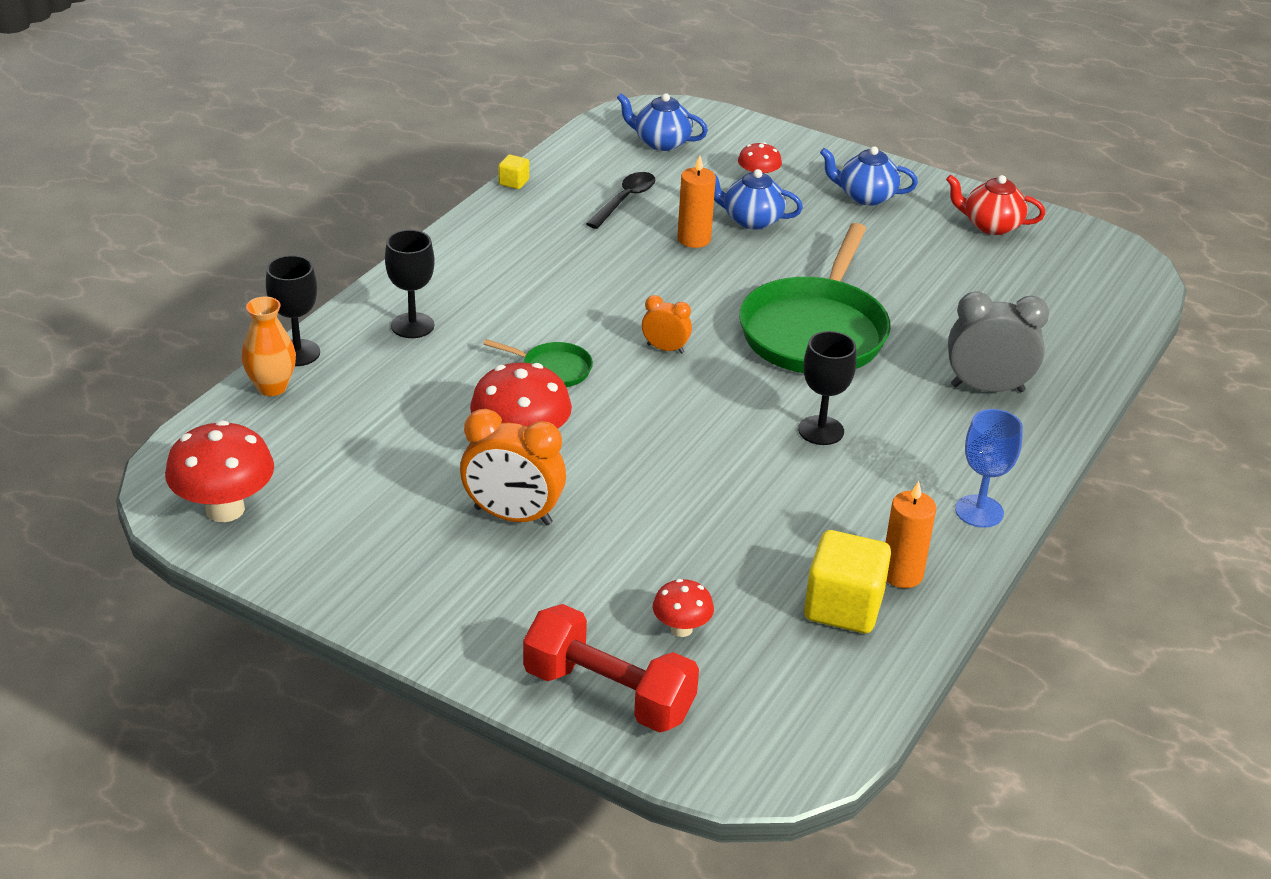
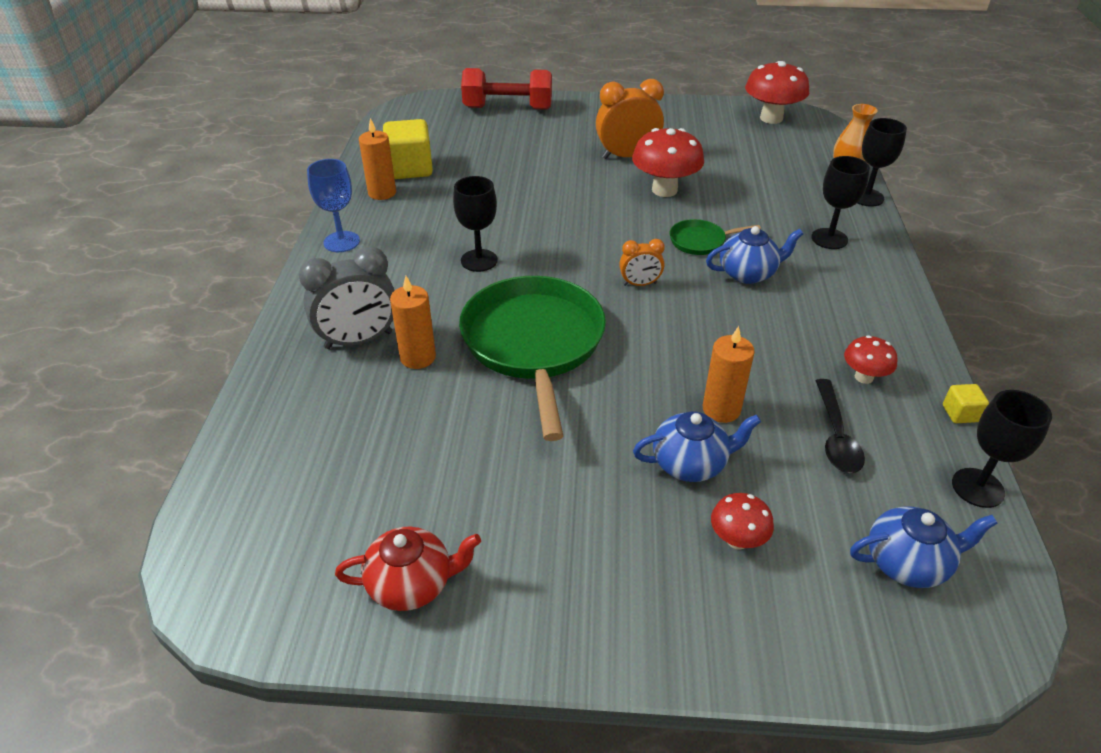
camera: 155 degrees right, 5 degrees up
(565, 152) = (977, 488): none -> black goblet
(681, 629) = (492, 137): red mushroom -> red mushroom (863, 377)
(865, 196) = (593, 571): blue teapot -> blue teapot (748, 273)
(933, 355) = (418, 357): none -> orange candle

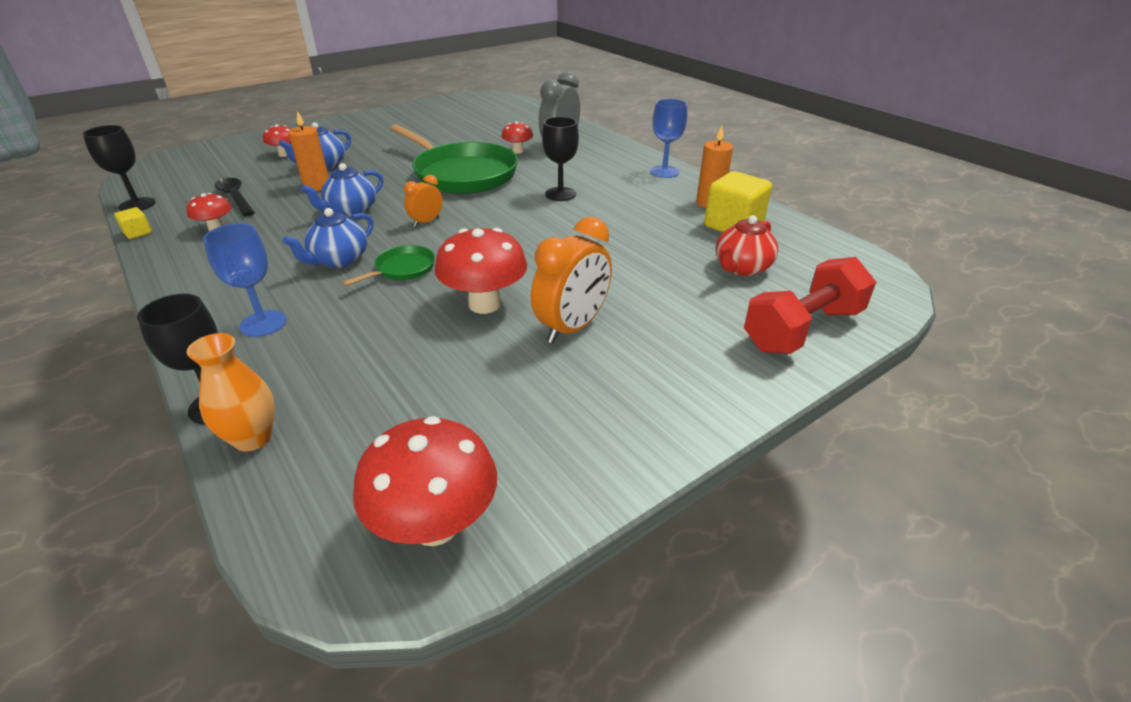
camera: 140 degrees right, 5 degrees down
(412, 584) = (419, 113): red teapot -> red teapot (741, 268)
(418, 357) = (518, 151): orange candle -> red mushroom
(829, 239) = (263, 323): black goblet -> blue goblet
(907, 563) = (189, 171): blue teapot -> blue teapot (351, 210)

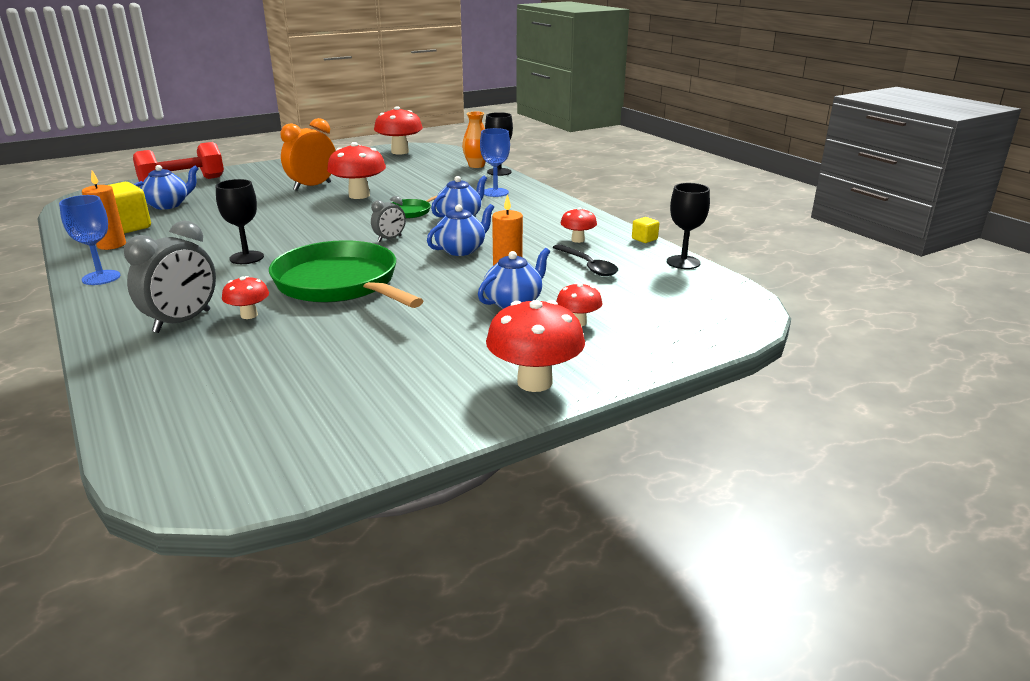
camera: 175 degrees left, 10 degrees down
(334, 127) = (534, 382): none -> red mushroom
(426, 222) = (390, 239): orange clock -> grey clock
(741, 268) = (168, 205): red teapot -> blue teapot

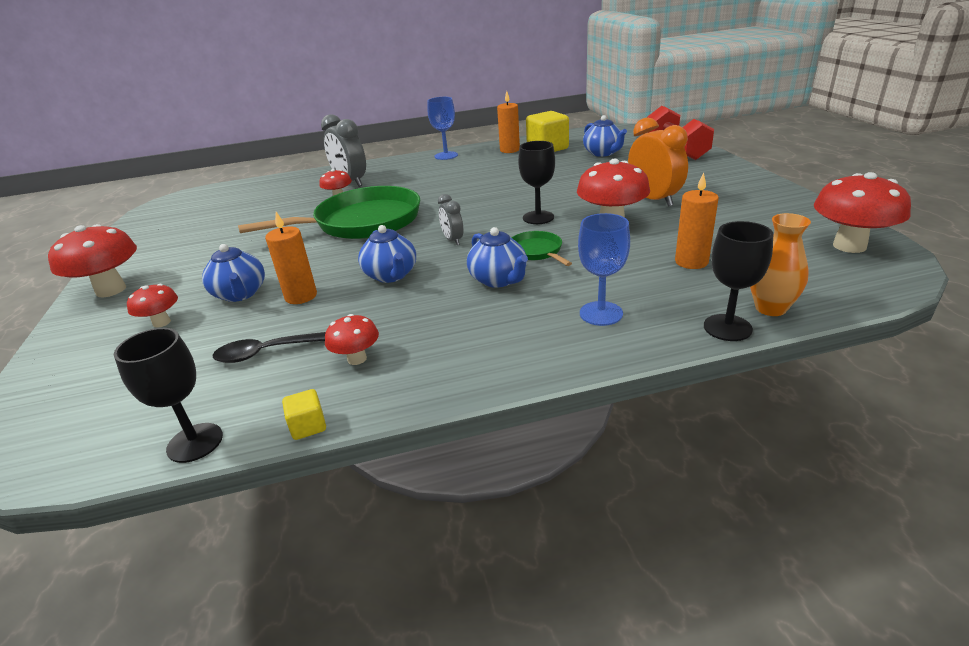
camera: 110 degrees right, 5 degrees up
(246, 258) = (449, 189): black goblet -> black goblet (538, 217)
(424, 177) = (691, 262): none -> orange candle

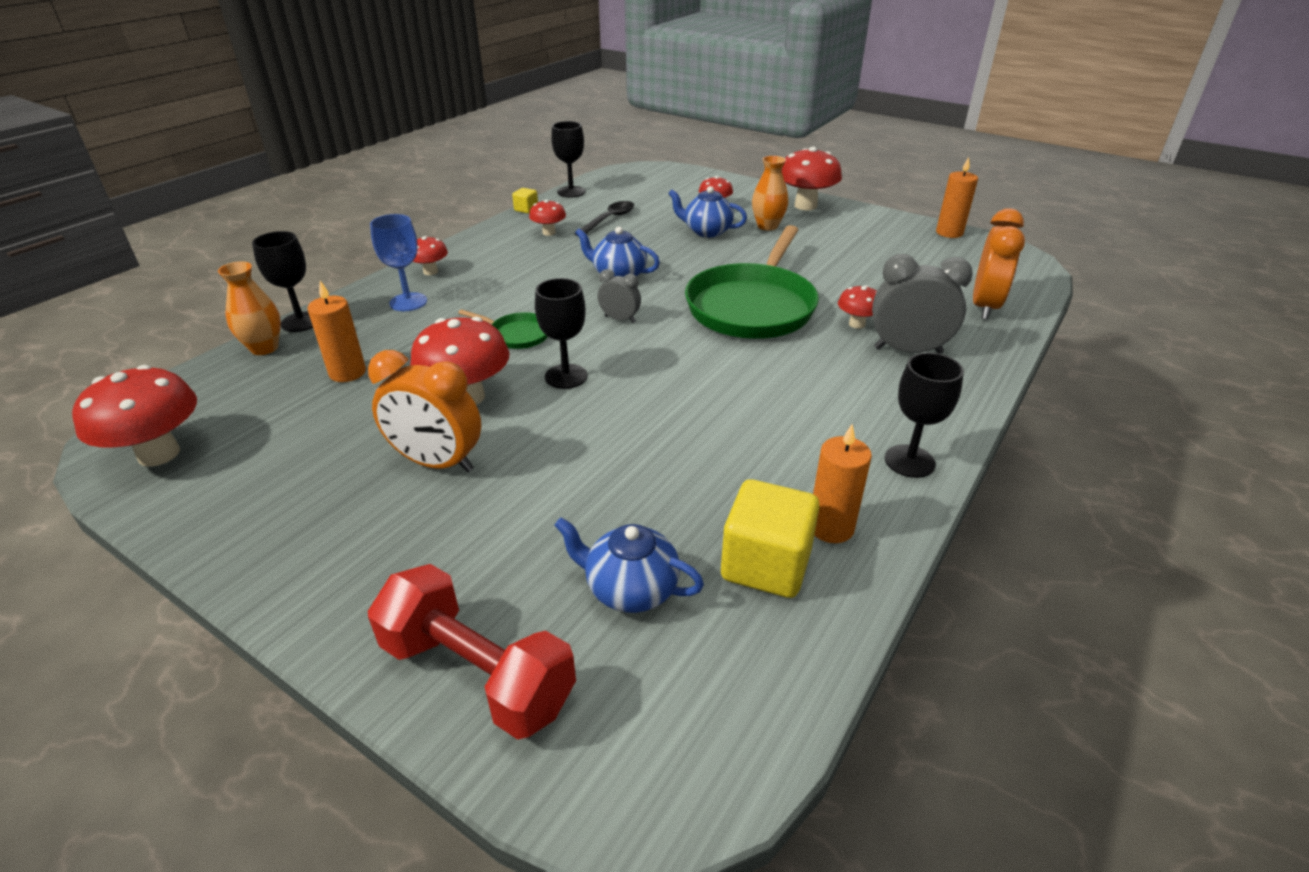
camera: 135 degrees right, 5 degrees up
(193, 280) = (767, 226): none -> orange vase
(265, 187) = (984, 307): none -> orange clock
(301, 296) = (658, 243): orange candle -> orange candle (949, 233)
(446, 156) = (909, 461): blue goblet -> black goblet
(499, 280) = (520, 300): blue teapot -> none
(547, 348) = (430, 272): none -> red mushroom

